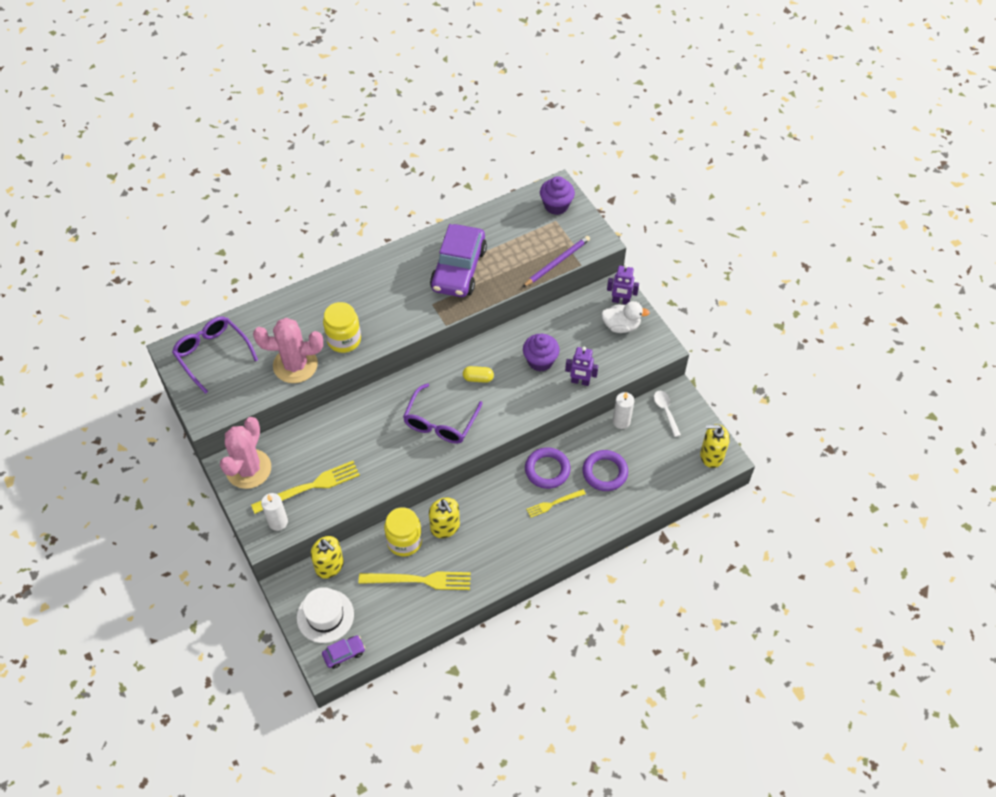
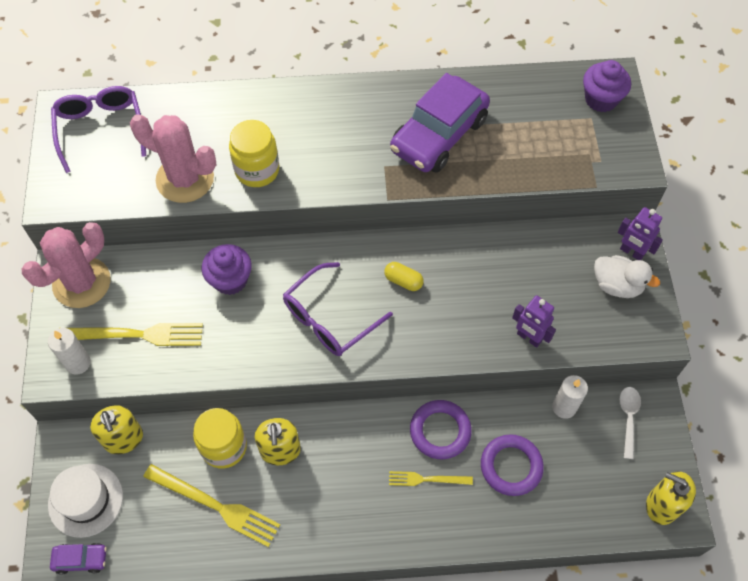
camera: 25 degrees right, 5 degrees up
(540, 361) = (491, 290): purple cupcake -> purple cupcake (230, 280)
(557, 262) = (567, 172): purple pencil -> none

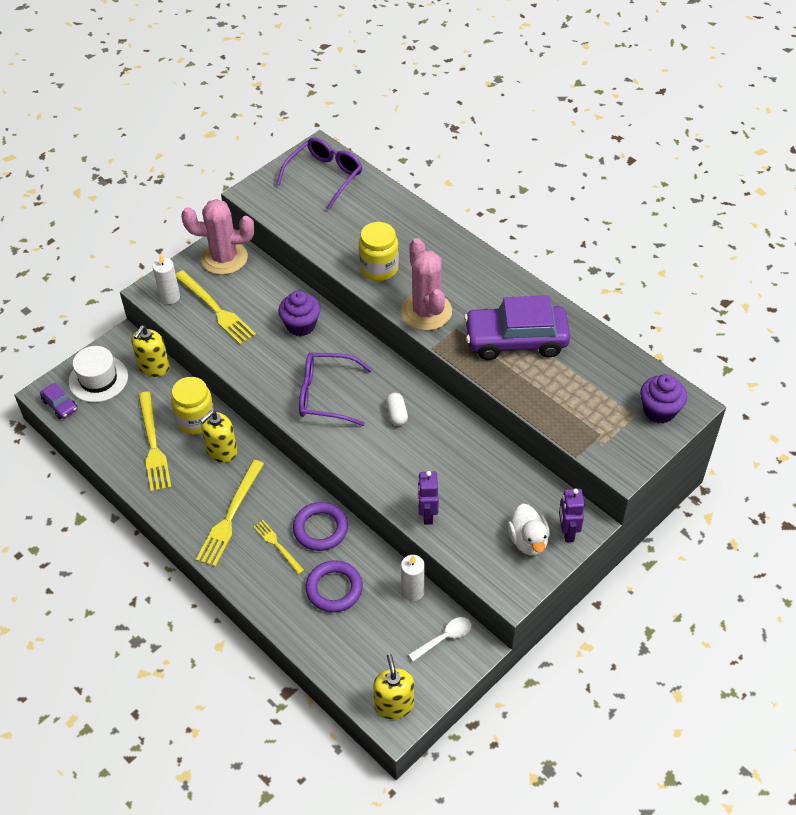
camera: 50 degrees right, 10 degrees down
(185, 179) = (333, 240): pink cactus -> pink cactus (426, 312)
(360, 496) = (230, 516): none -> yellow fork
(403, 281) = (396, 414): yellow capsule -> white capsule

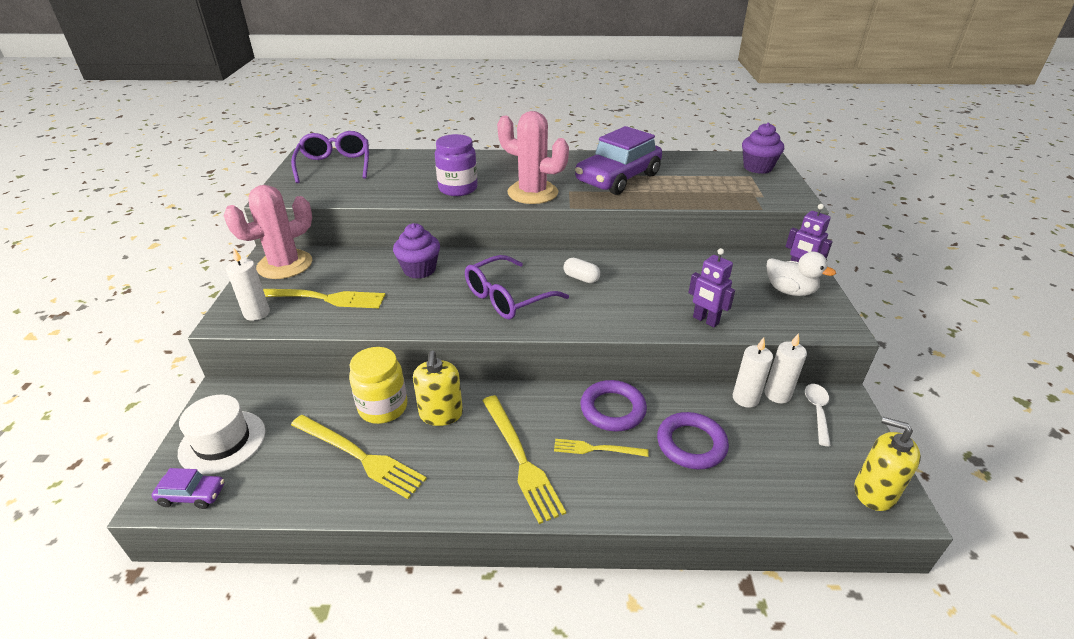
camera: 45 degrees left, 15 degrees down
(154, 367) = (283, 394): yellow soap dispenser -> none
(379, 268) = (458, 188): yellow jar -> purple jar
(438, 606) = (777, 394): none -> white candle

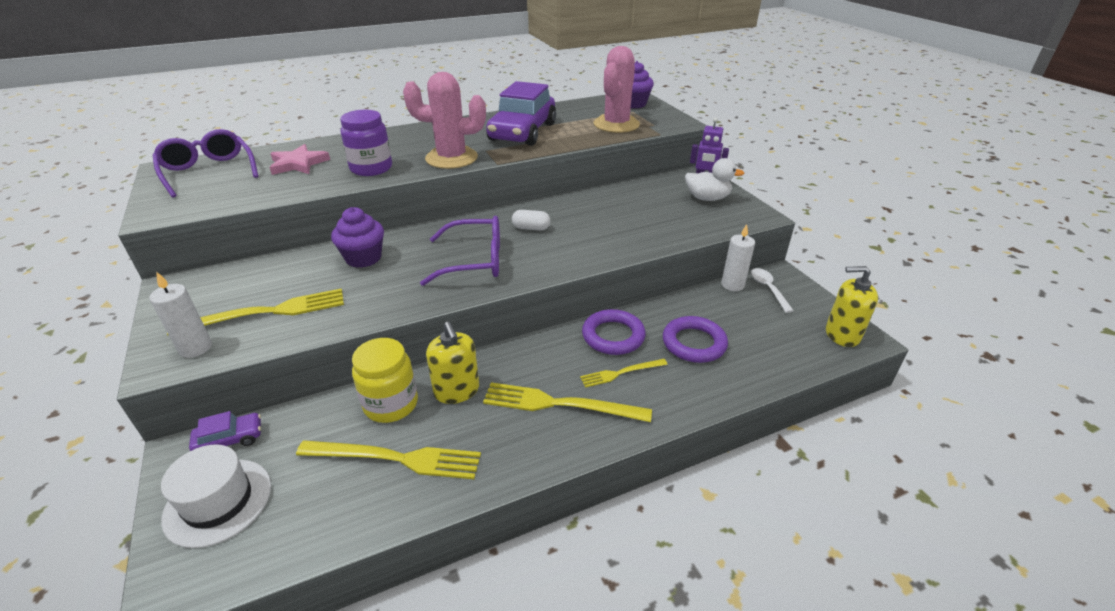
camera: 25 degrees left, 0 degrees up
(192, 495) = (216, 571): purple car -> purple car (230, 439)
(285, 265) = (196, 290): pink cactus -> pink cactus (616, 124)
(404, 172) = (298, 164): none -> pink star
(508, 297) = (473, 261): purple glasses -> purple glasses turned 120 degrees counterclockwise
(520, 459) = (560, 404): yellow fork -> yellow fork turned 150 degrees clockwise
(705, 320) = (659, 236): purple robot -> none
(745, 398) = (711, 295): white candle -> none

